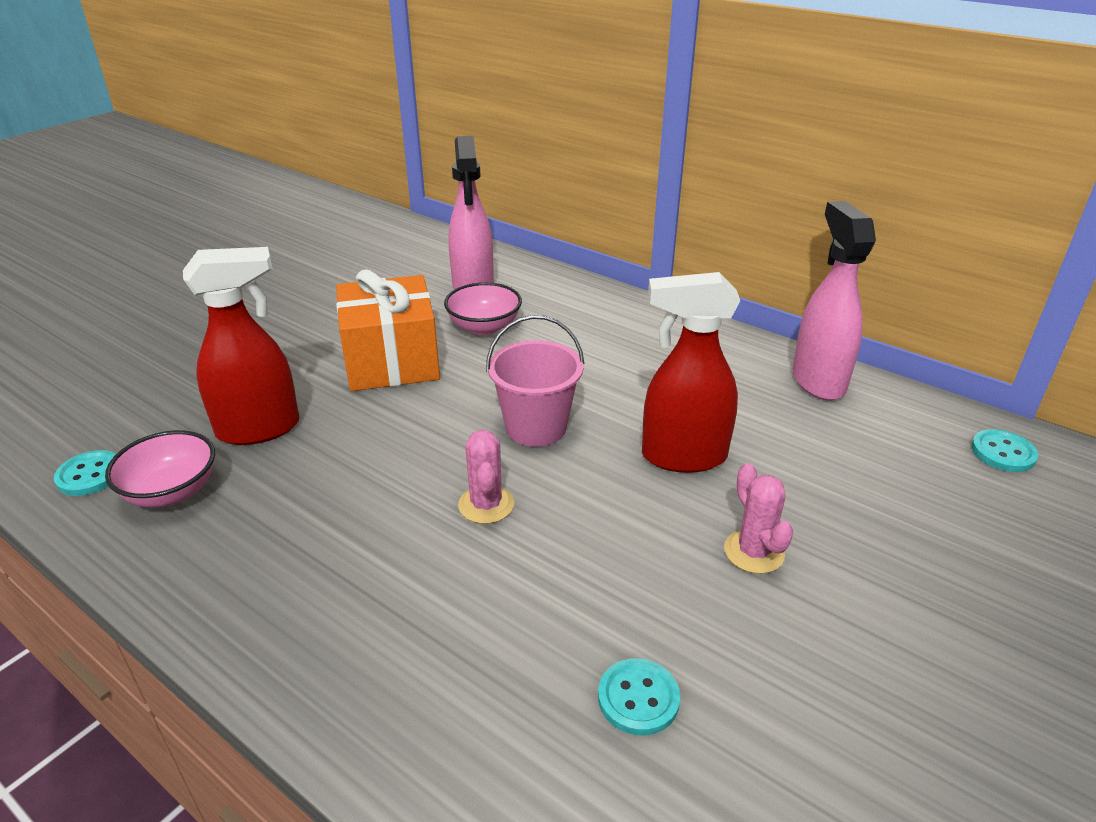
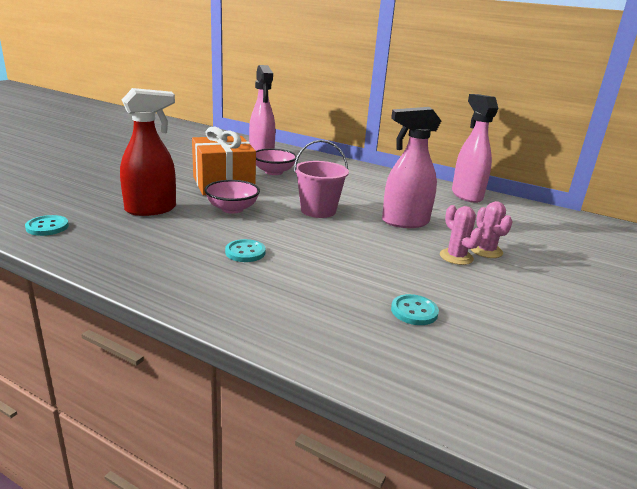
camera: 10 degrees left, 10 degrees down
(171, 492) = (104, 234): pink bowl -> pink bowl (232, 209)
(486, 505) = (300, 239): pink cactus -> pink cactus (486, 251)
(682, 456) = (404, 222): red spray bottle -> pink spray bottle
(1003, 452) = (570, 222): turquoise button -> turquoise button (245, 252)

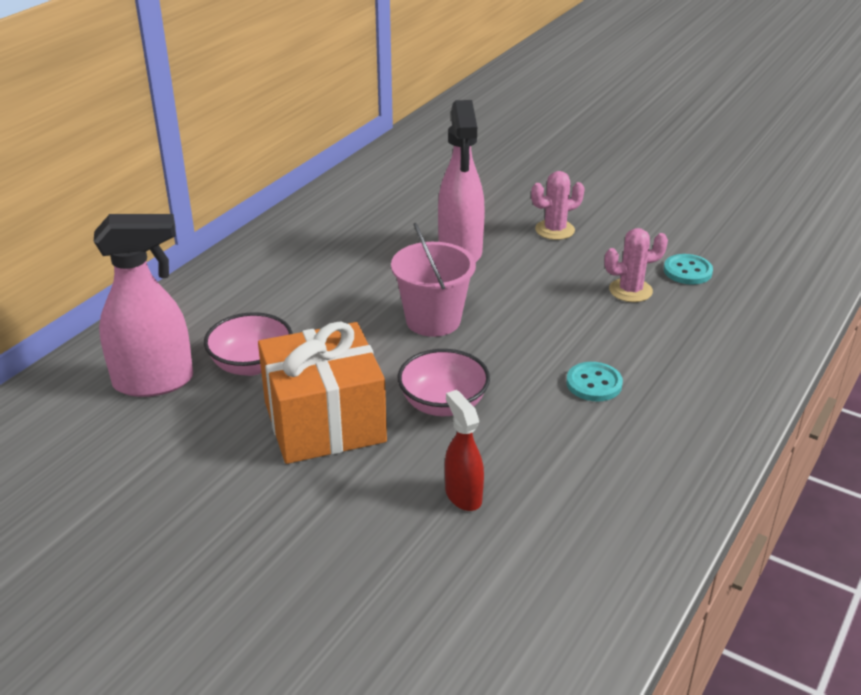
camera: 85 degrees left, 10 degrees up
(47, 227) = (569, 611): turquoise button -> none
(151, 209) = (463, 495): red spray bottle -> red spray bottle, size x0.56
(466, 195) = (350, 193): pink spray bottle -> none
(486, 251) = (532, 209): pink cactus -> pink cactus (630, 290)

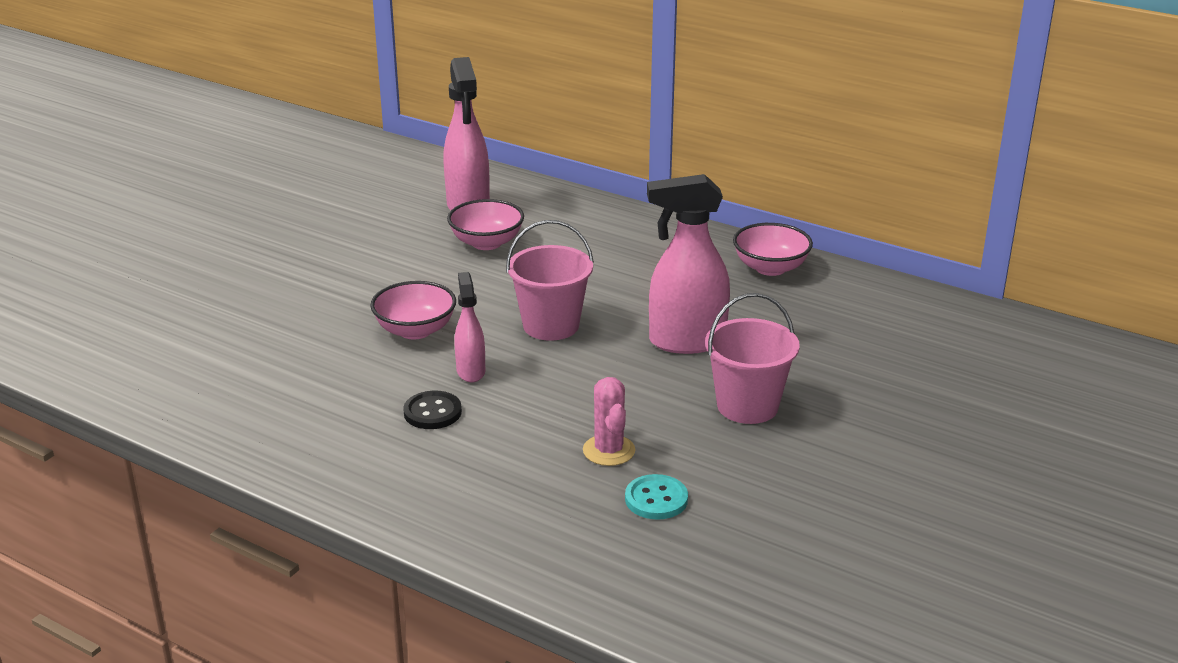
camera: 90 degrees right, 5 degrees down
(324, 422) = (402, 277): orange gift -> none
(333, 209) = (770, 268): none -> pink bowl
(463, 495) = (292, 338): red spray bottle -> none
(519, 364) = (471, 371): none -> pink spray bottle
(555, 230) = (747, 406): pink cactus -> pink bucket
(594, 383) = (432, 412): turquoise button -> black button

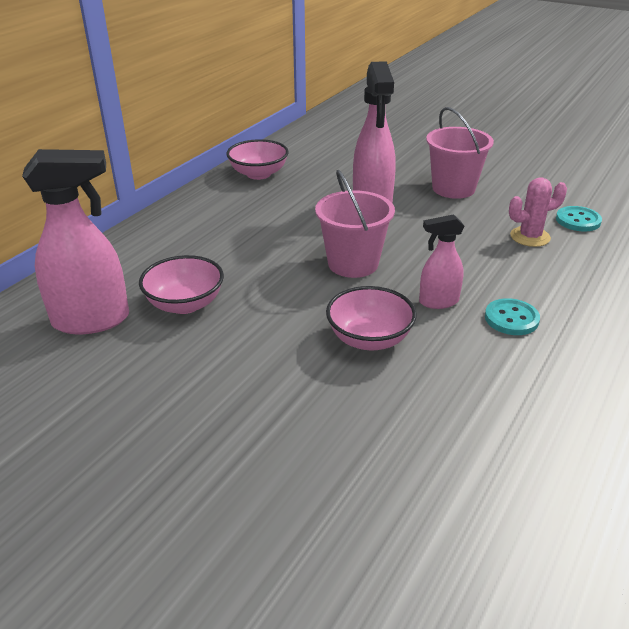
camera: 90 degrees left, 5 degrees up
(432, 412) = (511, 319): black button -> turquoise button

